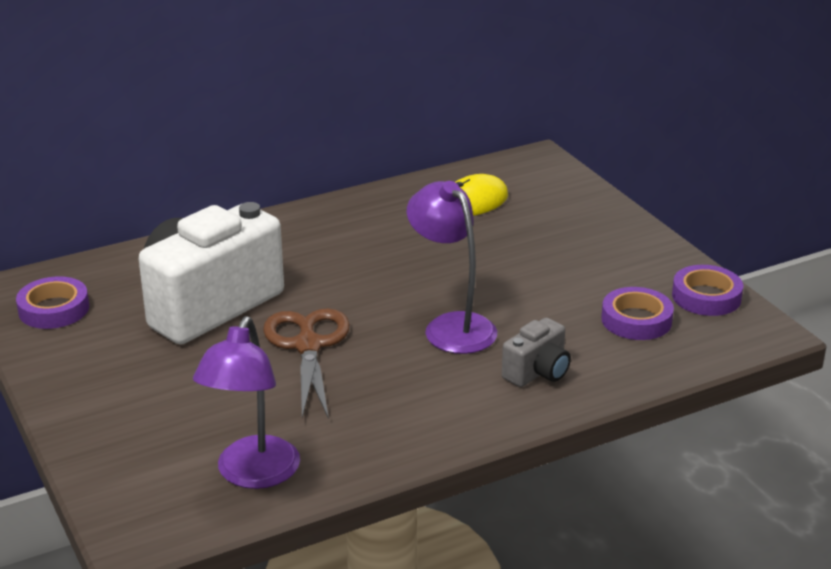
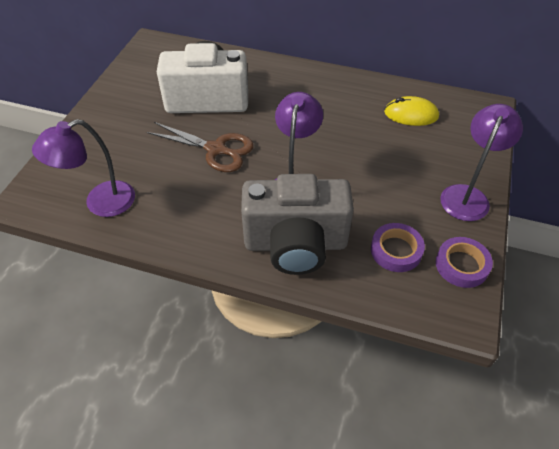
camera: 45 degrees right, 20 degrees up
(54, 309) = (150, 62): purple tape -> none
(308, 346) = (216, 149): brown scissors -> brown scissors turned 75 degrees clockwise
(537, 372) = (295, 244): grey camera -> grey camera, size x2.18
(630, 241) = (467, 195): none -> purple lamp

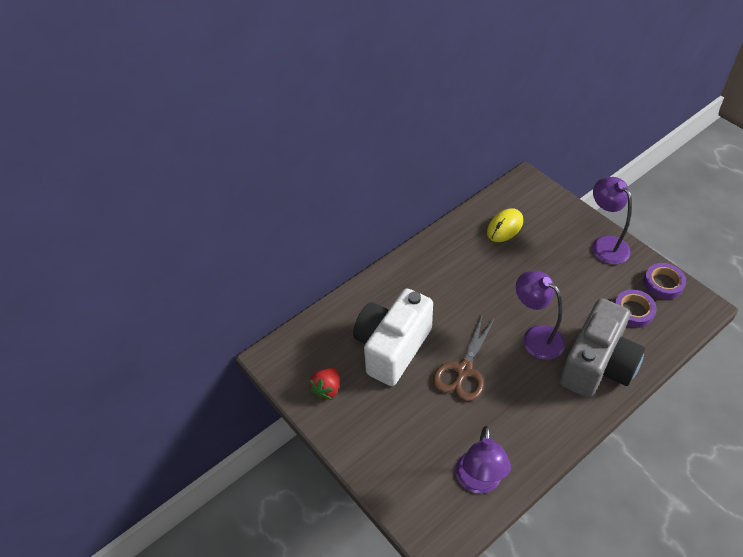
camera: 55 degrees left, 0 degrees up
(140, 80) = (326, 389): none -> red strawberry
(216, 149) = (463, 370): brown scissors -> brown scissors turned 150 degrees clockwise

